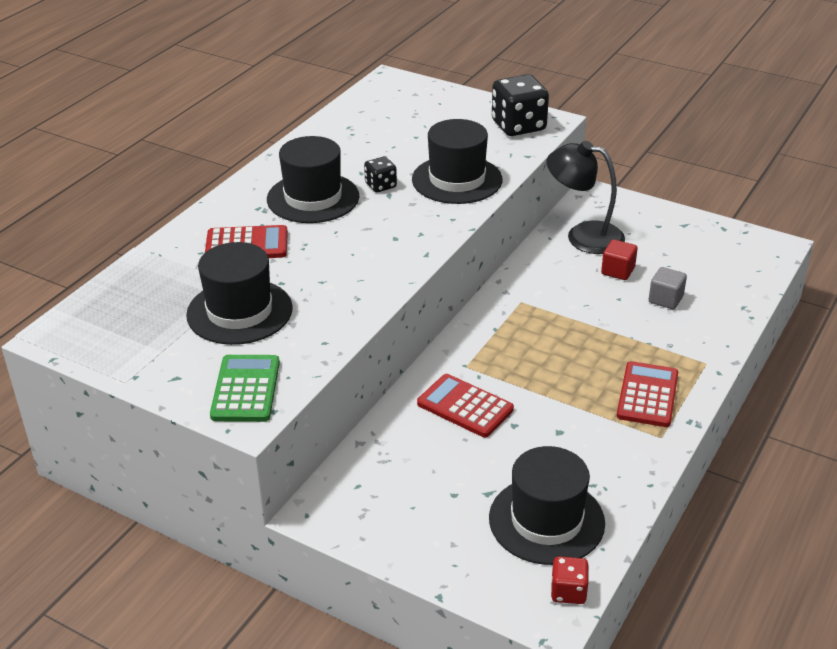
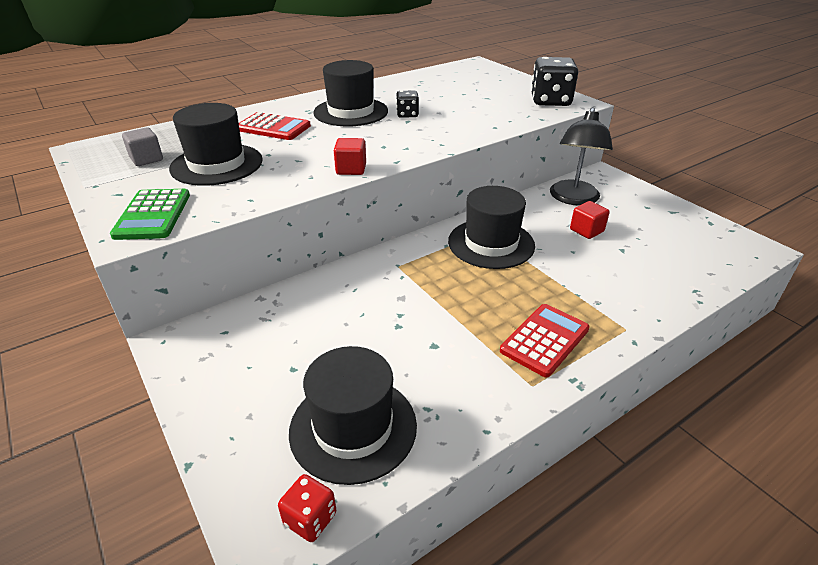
camera: 25 degrees right, 0 degrees up
(246, 389) = (153, 215): green calculator -> green calculator turned 150 degrees clockwise
(390, 277) = (351, 169): none -> red cube
(457, 180) = (469, 122): black hat -> black hat (491, 243)
(465, 406) = (369, 297): red calculator -> none
(583, 236) = (573, 199): black lamp -> black lamp turned 120 degrees counterclockwise
(665, 299) = (618, 263): grey cube -> grey cube (146, 159)

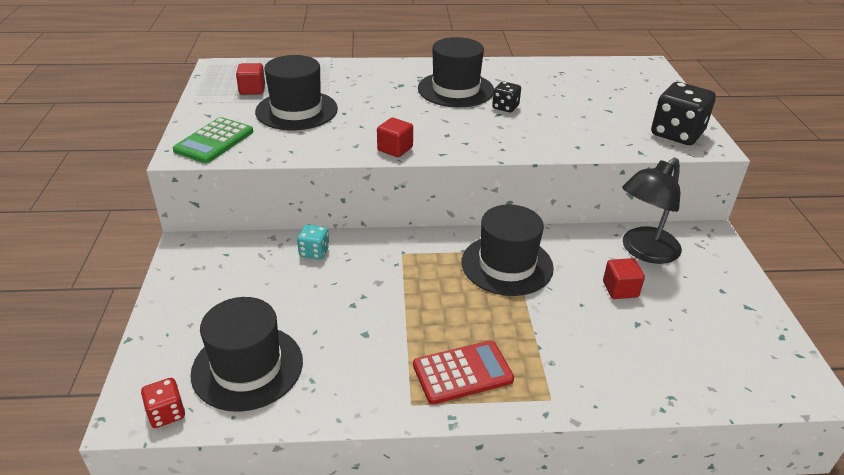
camera: 30 degrees right, 0 degrees up
(146, 159) = (252, 90): grey cube -> red cube
(273, 128) = (373, 87): red calculator -> none
(316, 295) = (314, 252): none -> turquoise dice

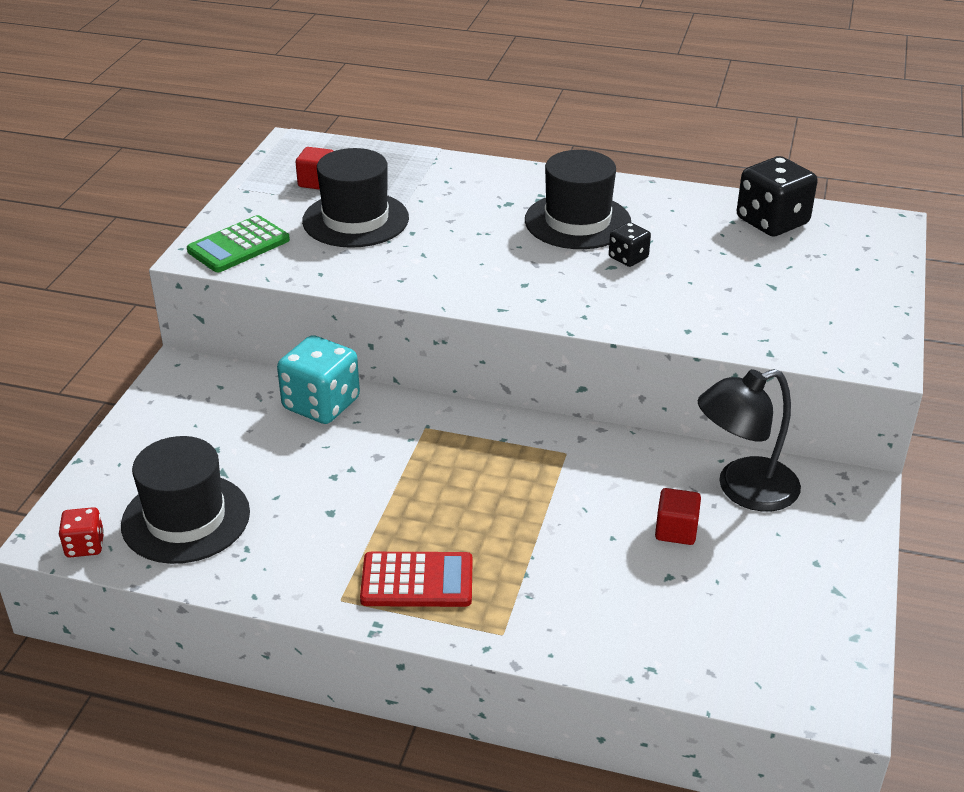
camera: 20 degrees right, 0 degrees up
(314, 252) = (321, 404): turquoise dice -> turquoise dice, size x1.89
(395, 149) = (446, 292): red cube -> none
(507, 265) = (547, 469): black hat -> none
(677, 134) = (844, 336): black dice -> black dice (772, 222)

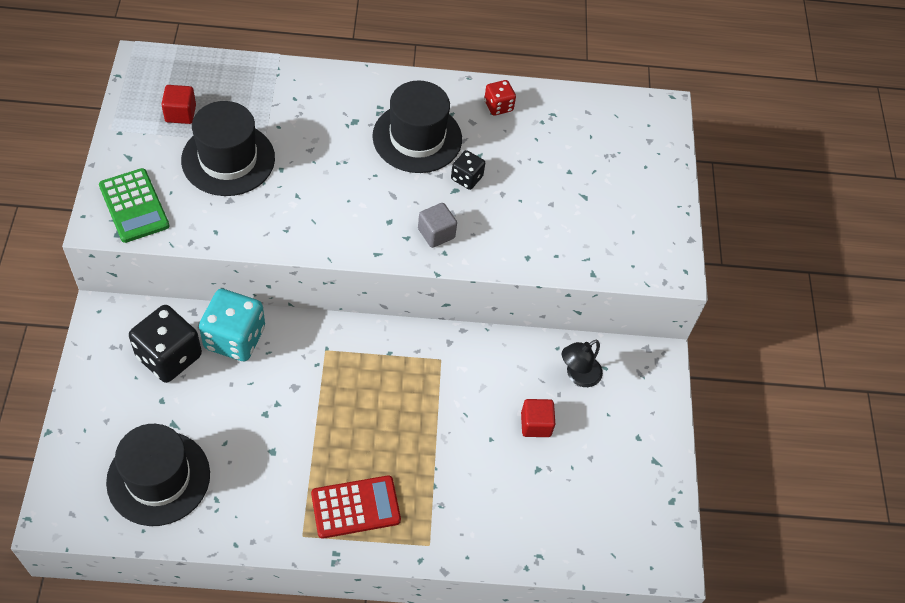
camera: 20 degrees left, 20 degrees up
(85, 546) = (85, 520): red dice -> red dice (498, 106)
(238, 245) = (134, 206): green calculator -> green calculator turned 60 degrees counterclockwise
(578, 299) = (436, 233): none -> grey cube
(743, 490) = (578, 375): black lamp -> black lamp, size x0.59
(772, 222) = (573, 118): black dice -> black dice (169, 356)

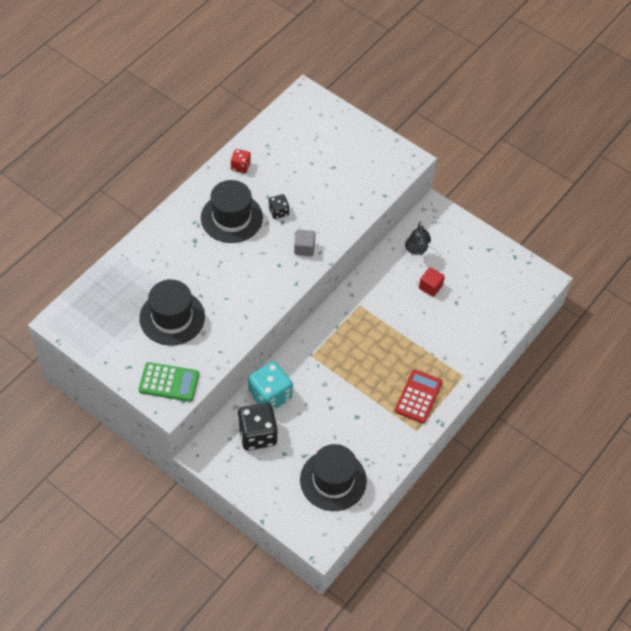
camera: 50 degrees left, 0 degrees up
(180, 113) = (116, 323): red cube -> none

